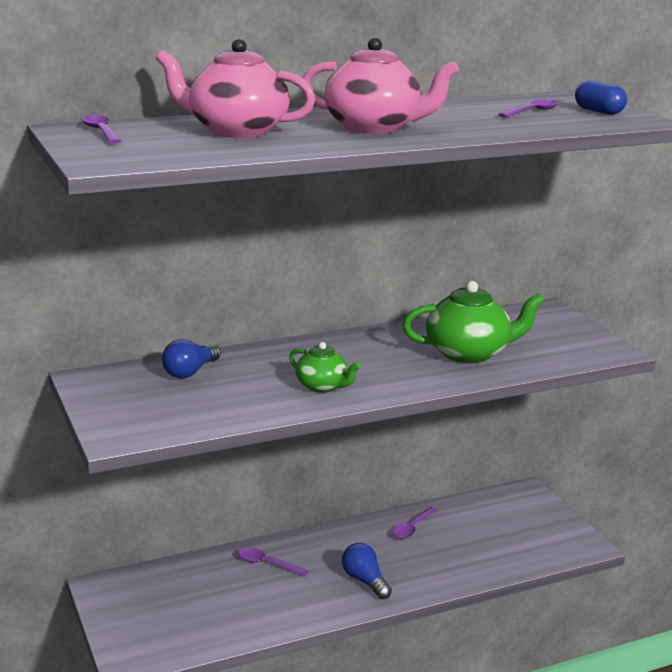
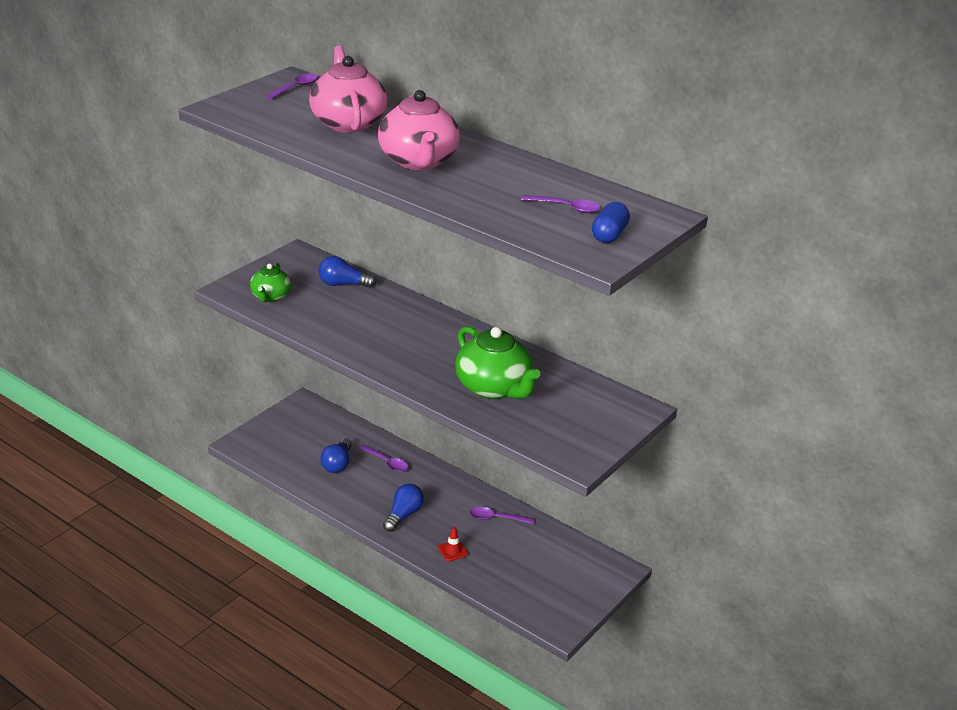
camera: 60 degrees right, 10 degrees up
(240, 597) = (337, 464): none -> blue light bulb
(267, 564) = (386, 462): purple spoon -> purple spoon turned 135 degrees clockwise
(322, 386) = (369, 340): green teapot -> green teapot (270, 296)
(443, 569) = (453, 551): none -> red traffic cone

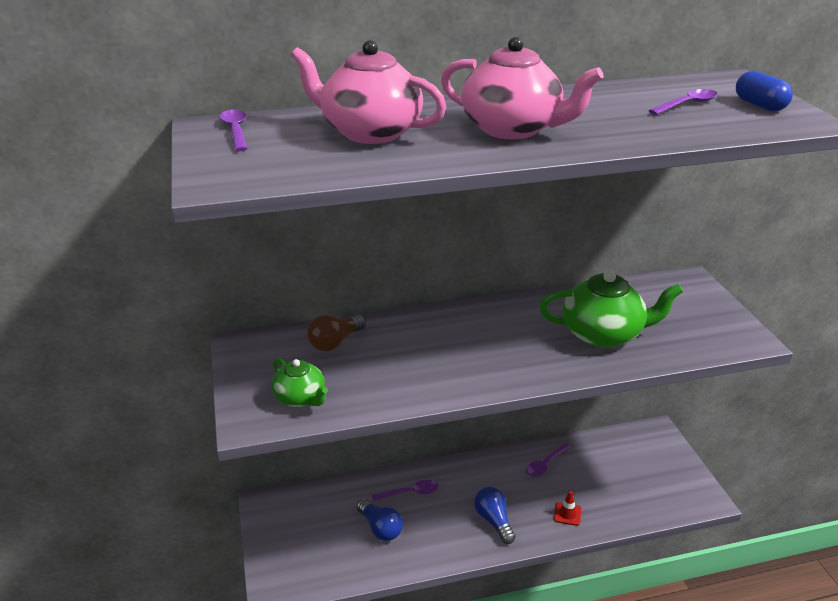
camera: 50 degrees left, 0 degrees up
(343, 284) = (335, 342): blue light bulb -> brown light bulb

